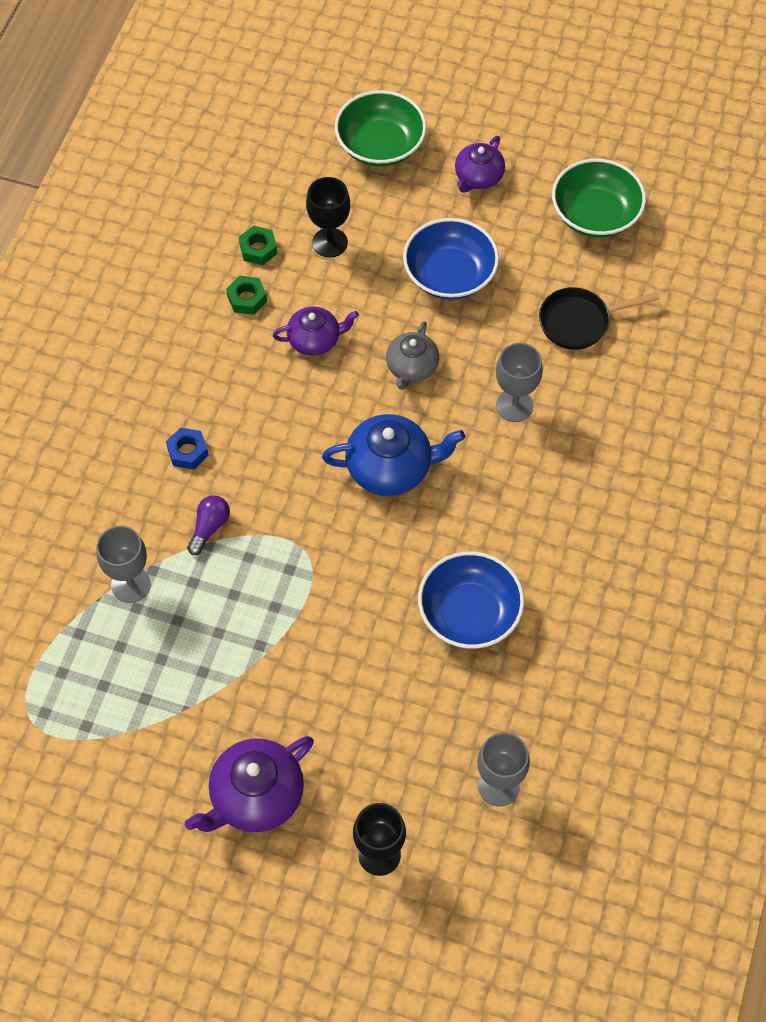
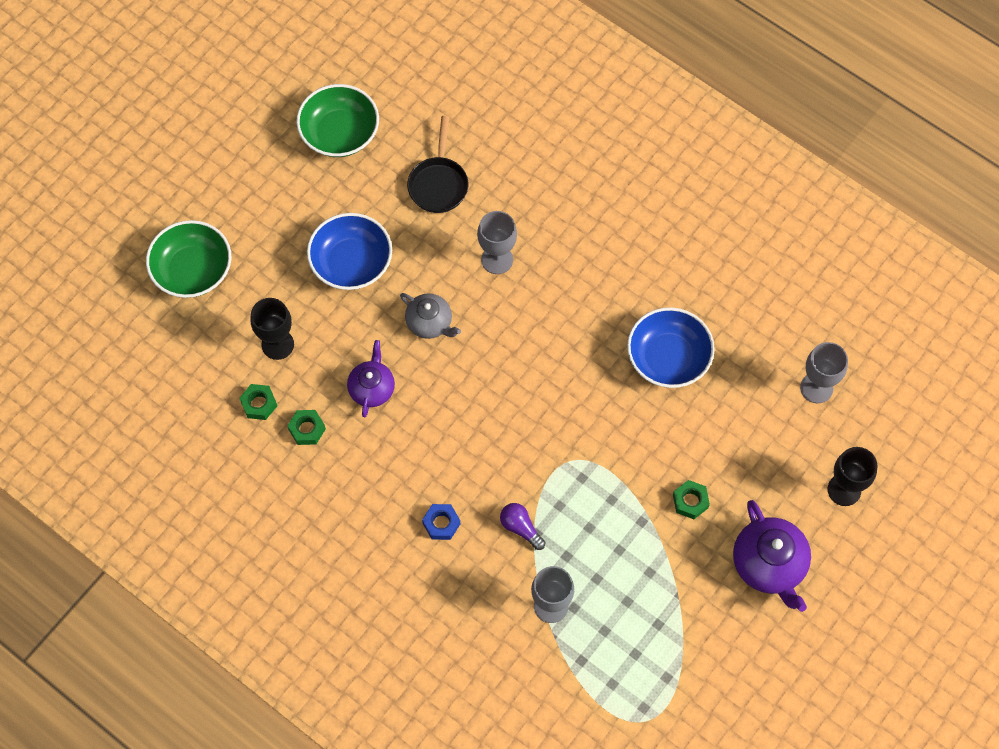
camera: 70 degrees left, 5 degrees up
(302, 689) = (690, 501): none -> green nut
(391, 468) = (518, 371): blue teapot -> none
(478, 177) = (262, 206): purple teapot -> none

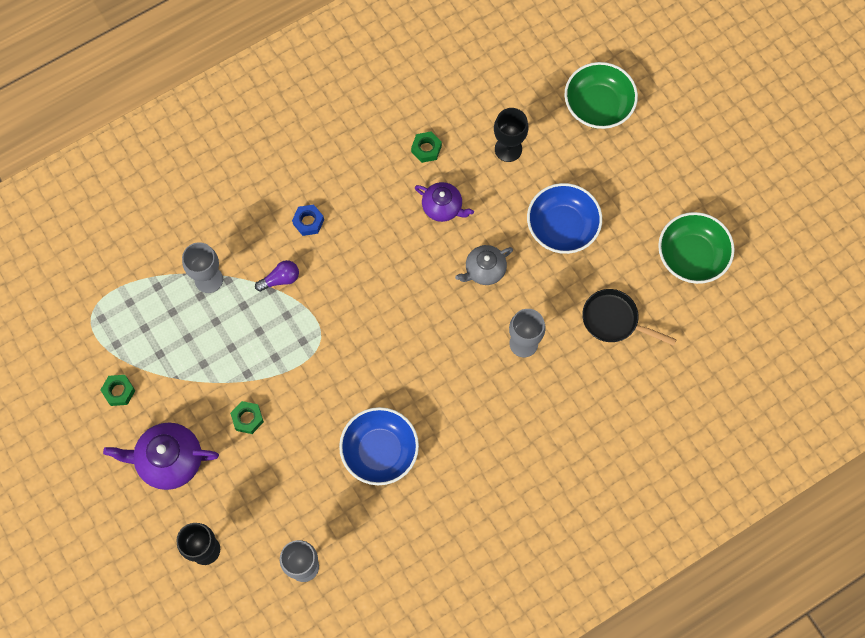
camera: 110 degrees right, 5 degrees up
(259, 404) = (461, 121): green nut -> green nut (119, 391)

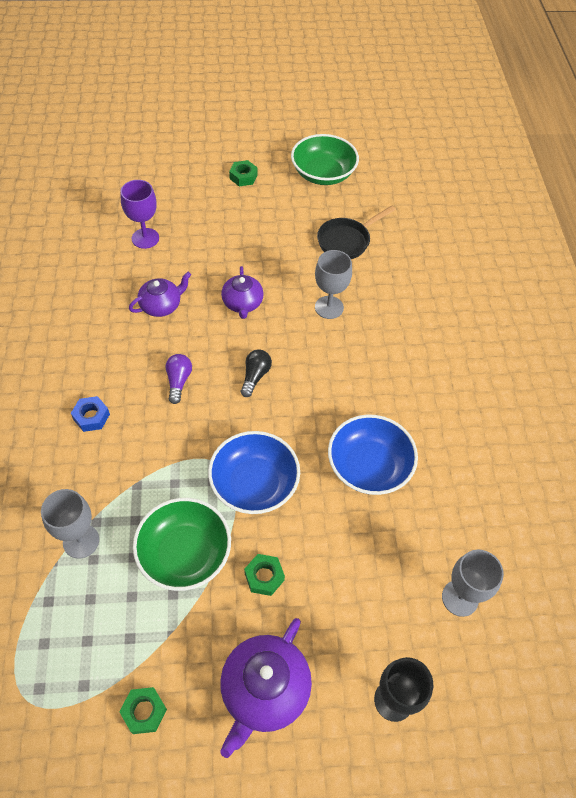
camera: 65 degrees left, 15 degrees down
(280, 279) = (132, 470): purple light bulb -> purple light bulb (178, 381)
(415, 321) = (255, 376): none -> black light bulb
(426, 149) = (97, 292): green nut -> green nut (243, 177)
(484, 270) = (242, 303): grey teapot -> purple teapot
(508, 149) = (145, 238): black goblet -> purple goblet
(562, 226) = (242, 236): blue bowl -> blue bowl (254, 484)
(598, 105) = (156, 169): green bowl -> green bowl (184, 553)

